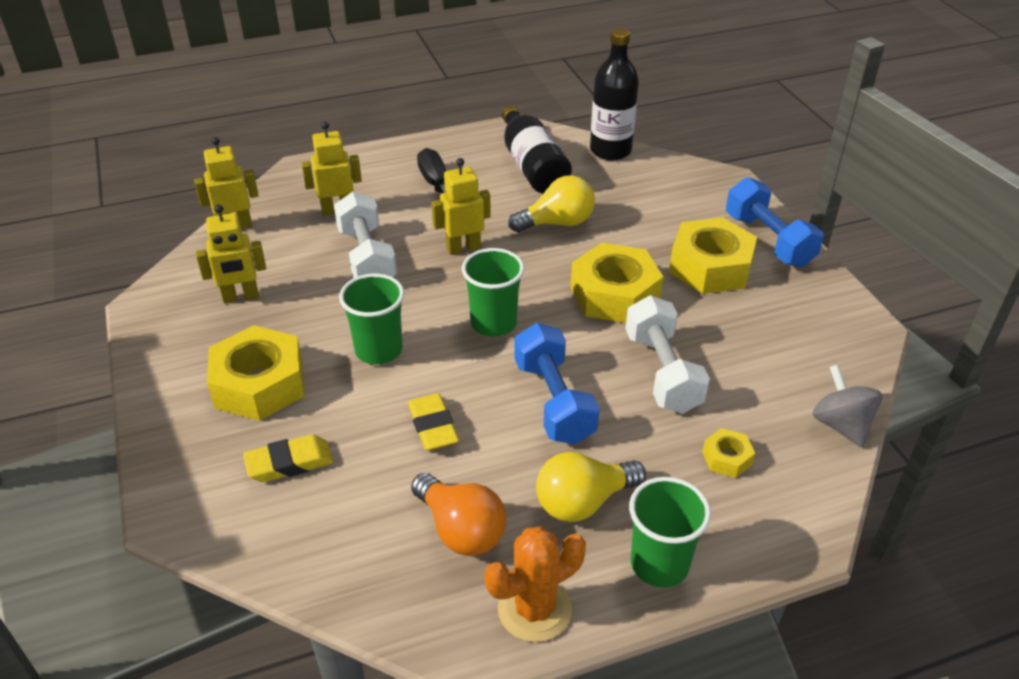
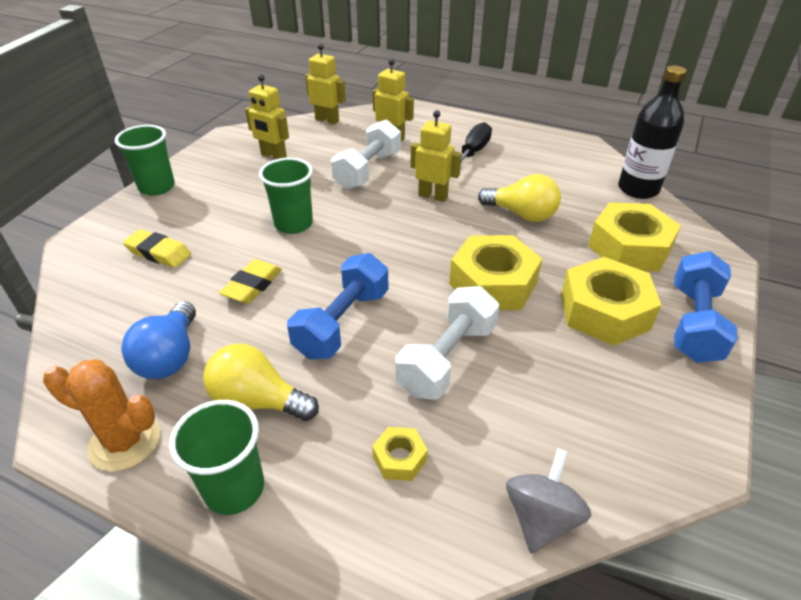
camera: 45 degrees right, 0 degrees up
(259, 384) = (211, 204): yellow nut -> yellow nut (629, 247)
(461, 530) = (170, 357): orange light bulb -> blue light bulb
(493, 323) = (381, 250): green cup -> green cup (157, 187)
(532, 166) = (558, 171): black bottle -> none

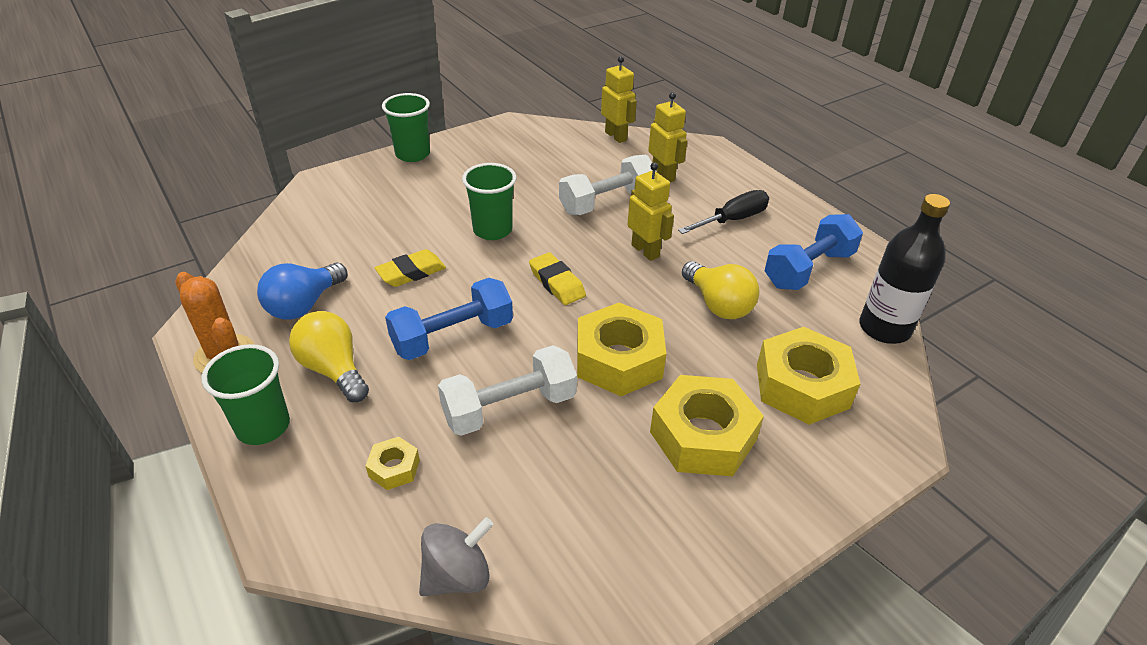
camera: 30 degrees right, 0 degrees up
(159, 253) = (366, 214): yellow eraser -> yellow eraser (557, 283)
(273, 156) = (533, 157): yellow robot -> none
(694, 323) = (788, 492): blue dumbbell -> blue dumbbell (808, 269)

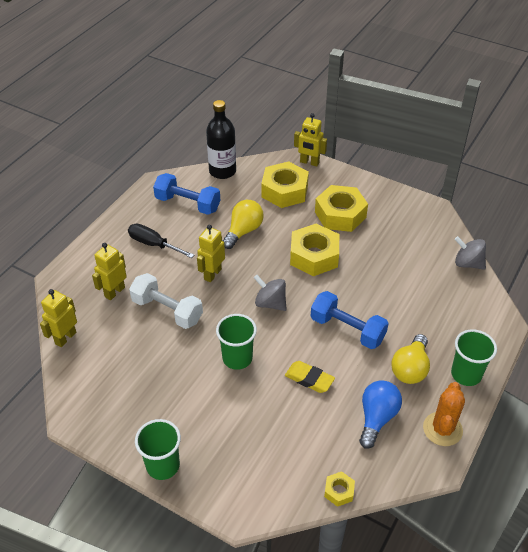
camera: 115 degrees left, 5 degrees up
(304, 305) = (377, 418): blue light bulb -> blue light bulb turned 75 degrees counterclockwise
(394, 468) = (442, 308): yellow nut -> yellow nut (339, 491)
(509, 408) = (376, 284): white dumbbell -> none
(557, 283) = (270, 303): yellow eraser -> grey spinning top
(883, 456) = (309, 162): none -> yellow robot

